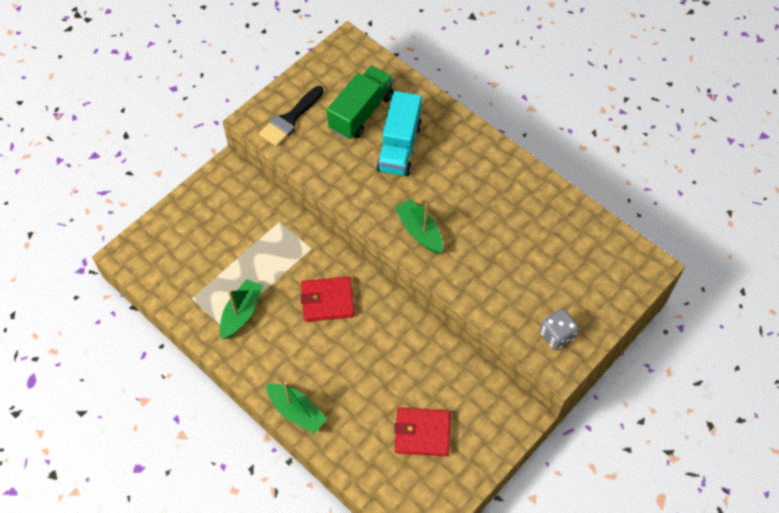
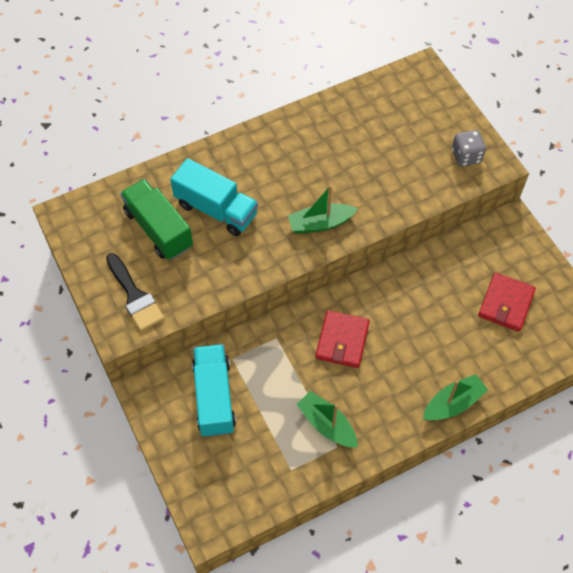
camera: 70 degrees left, 0 degrees up
(238, 220) = (214, 397): none -> turquoise truck

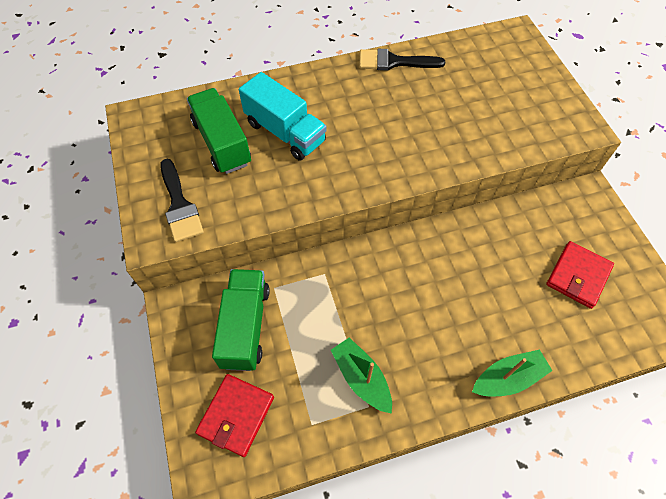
camera: 10 degrees right, 0 degrees up
(214, 397) = (245, 326): turquoise truck -> green truck
(307, 119) = (394, 62): none -> black brush
(320, 223) = (390, 161): green boat -> none
(342, 340) = (394, 287): red wallet -> red wallet (236, 415)
(466, 156) = (554, 116): grey dice -> none

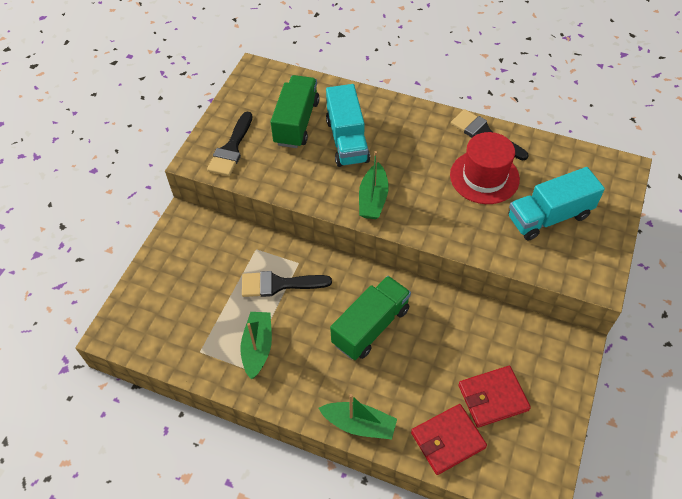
camera: 40 degrees right, 5 degrees down
(236, 415) = (160, 311): red wallet -> red wallet (448, 440)
(245, 326) = (215, 261): green truck -> green truck (371, 326)
(325, 306) = (278, 284): none -> black brush
(358, 170) = (373, 199): none -> green boat
(428, 97) = (484, 177): none -> red hat
(505, 100) = (549, 217): none -> turquoise truck

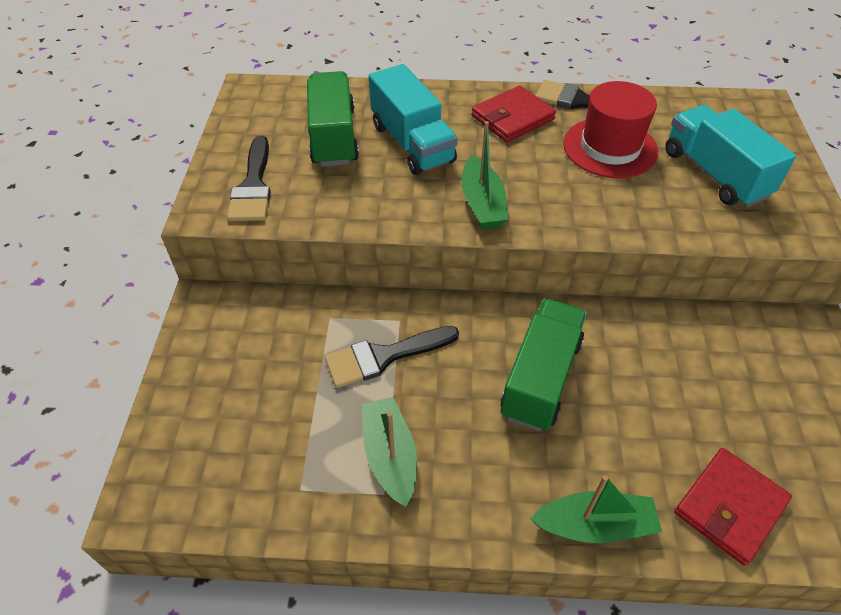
camera: 20 degrees left, 5 degrees down
(493, 398) = (754, 426): red wallet -> red wallet (512, 118)
(549, 217) = (714, 174): turquoise truck -> turquoise truck turned 105 degrees clockwise

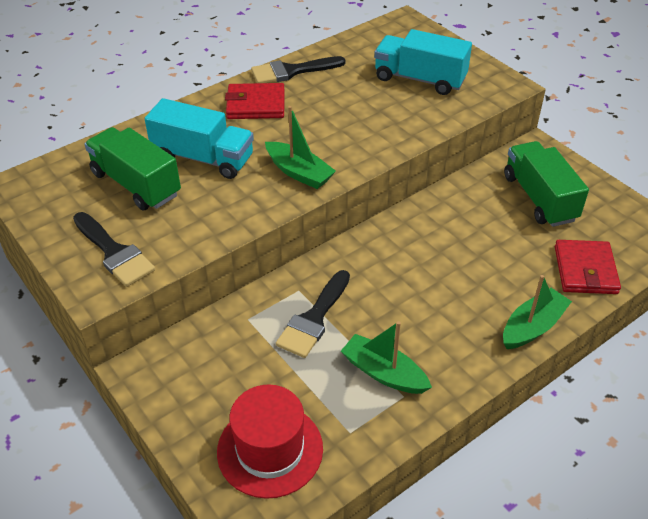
camera: 40 degrees left, 5 degrees down
(512, 118) = (256, 105): red wallet -> red wallet turned 75 degrees clockwise
(541, 378) = (424, 268): green truck -> green truck (539, 198)
(610, 148) = (341, 93): red hat -> red hat (270, 450)

